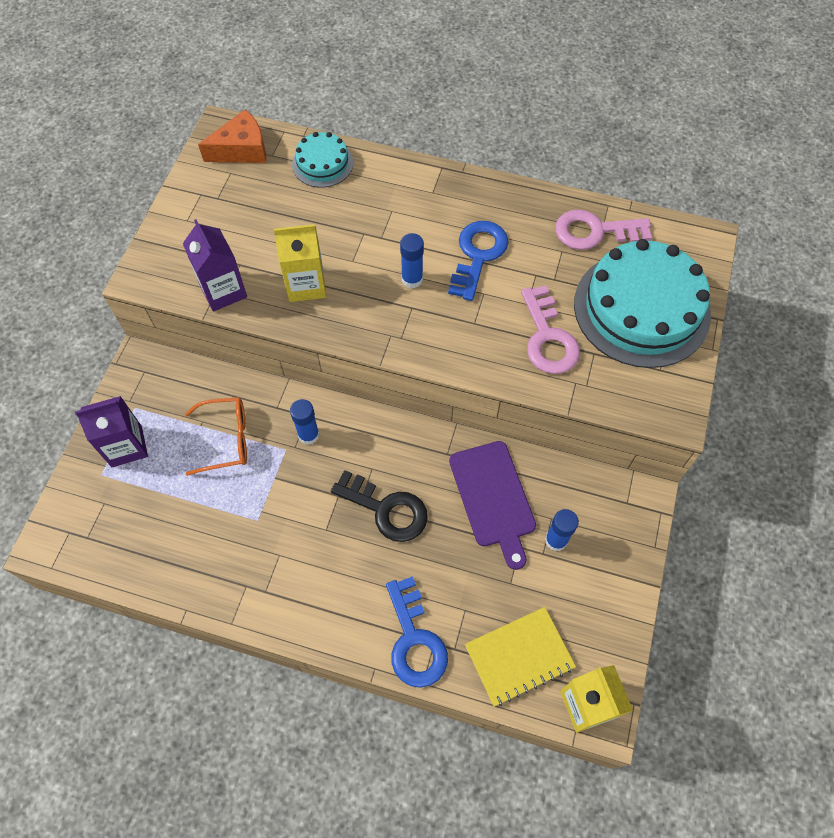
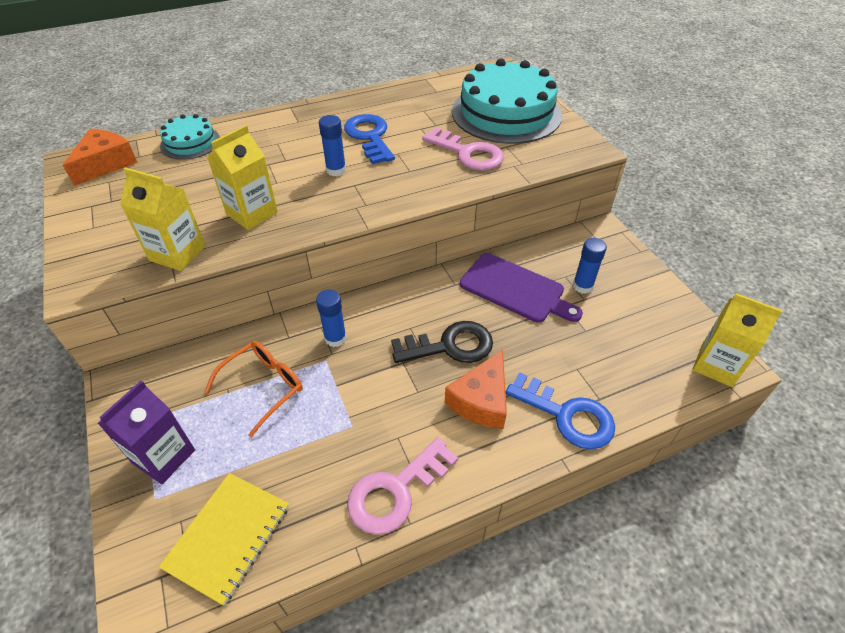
camera: 40 degrees left, 15 degrees down
(223, 291) = (177, 253): purple carton -> yellow carton
(364, 575) = (481, 400): none -> orange cheese
(519, 656) = (644, 370): yellow notebook -> yellow notebook (228, 537)
(594, 231) = (432, 93): pink key -> pink key (396, 491)

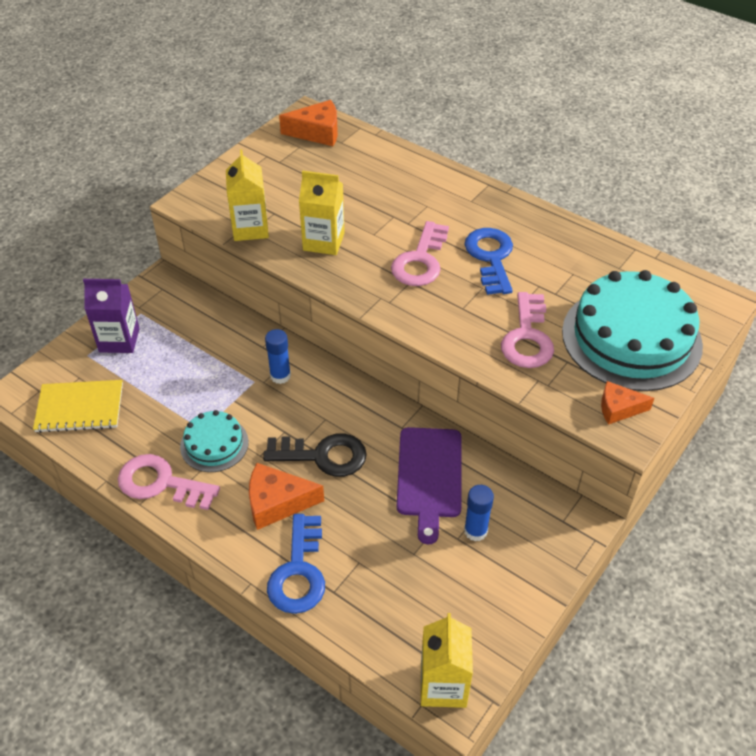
camera: 60 degrees right, 0 degrees up
(190, 142) = (382, 157): turquoise cake -> turquoise cake (214, 444)
(264, 386) = (206, 359): orange glasses -> none
(336, 170) = (420, 261): blue glue stick -> pink key
(369, 137) = (490, 257): blue key -> blue key turned 45 degrees counterclockwise
(450, 346) = (323, 456): black key -> black key turned 45 degrees counterclockwise
(566, 143) = (618, 408): none -> orange cheese

